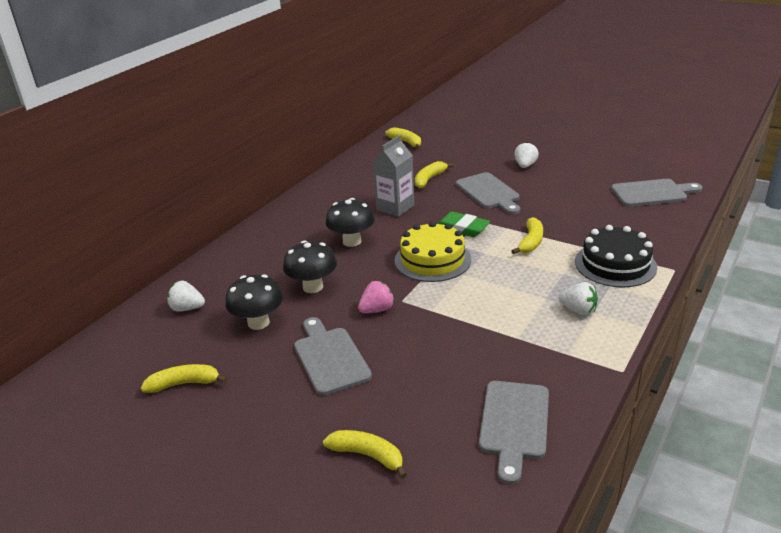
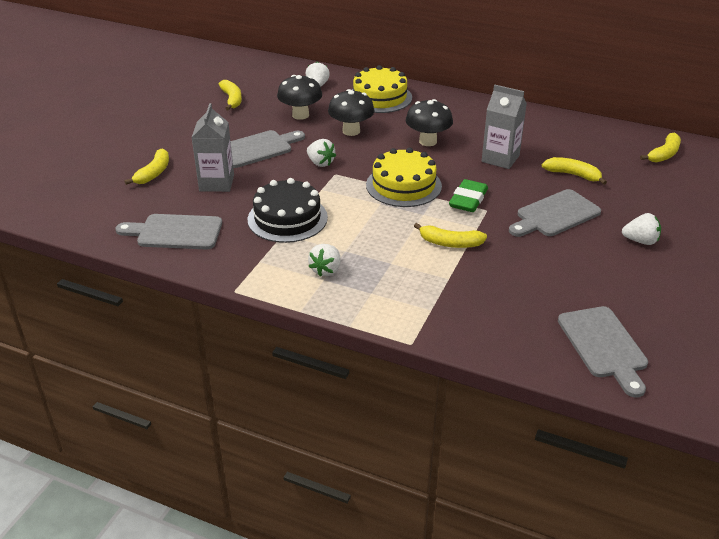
camera: 80 degrees right, 5 degrees up
(242, 265) = (380, 97): none -> yellow cake
(377, 310) = (320, 163): pink strawberry -> white strawberry
(405, 391) = (216, 183): none -> grey carton
(615, 264) = (415, 299): black cake -> black cake (287, 218)

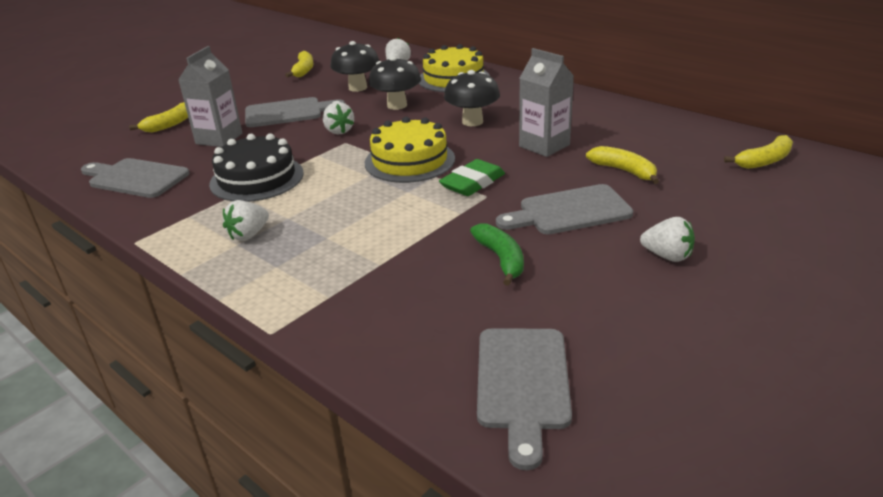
camera: 20 degrees right, 5 degrees down
(450, 243) = (414, 226): yellow banana -> none
(532, 260) = (501, 259): none -> green banana

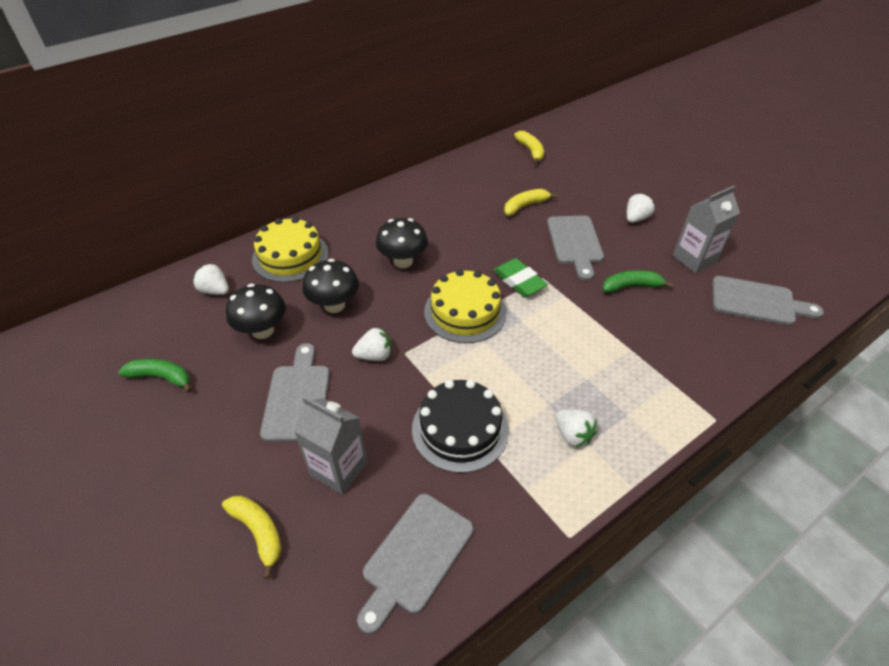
camera: 80 degrees left, 15 degrees up
(303, 70) = (161, 377): yellow banana -> green banana
(544, 145) = (469, 232): grey carton -> grey carton (694, 259)

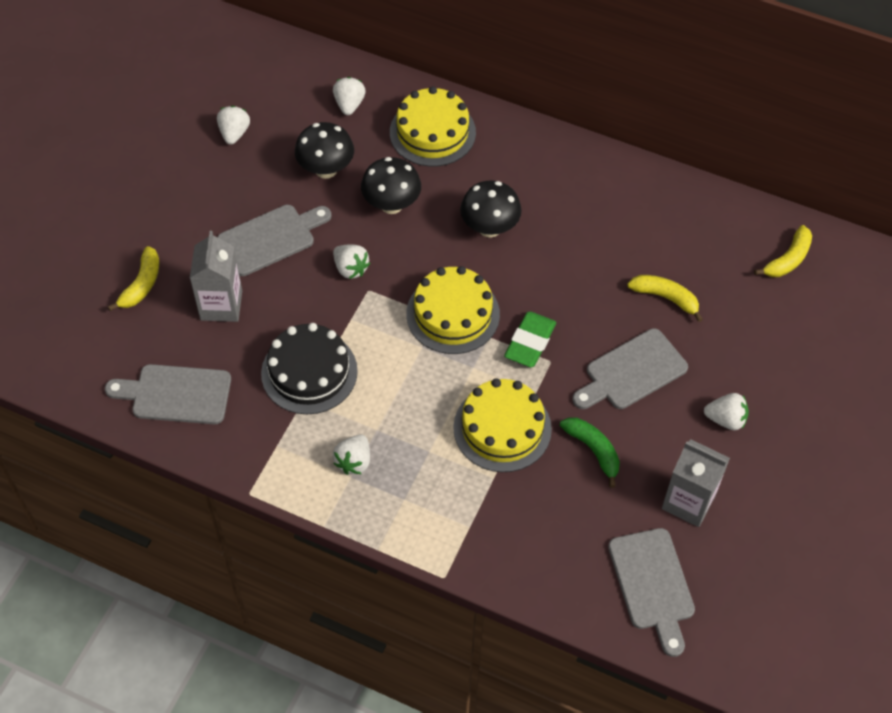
camera: 60 degrees right, 10 degrees up
(161, 377) = (234, 133): green banana -> white strawberry
(587, 326) = (502, 428): none -> yellow cake

